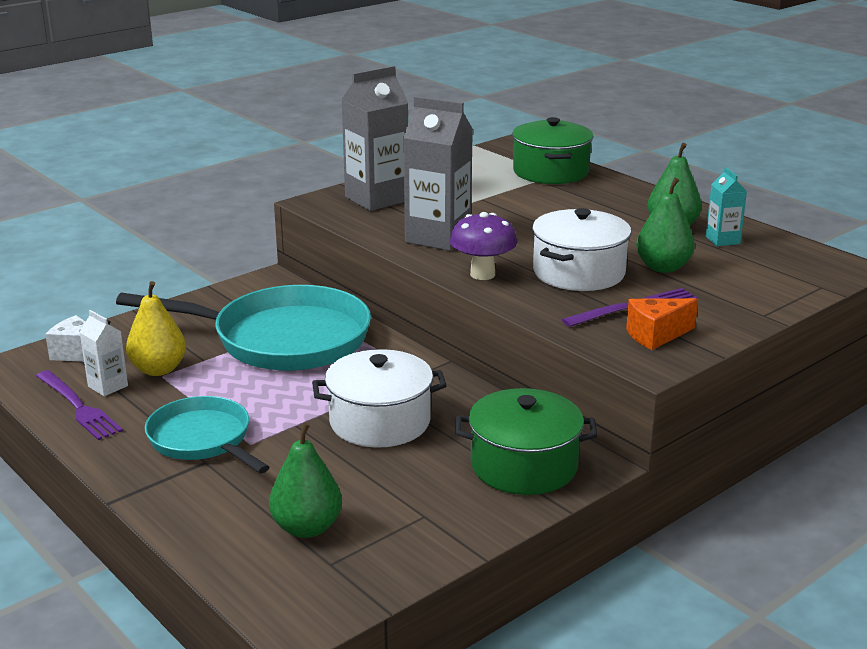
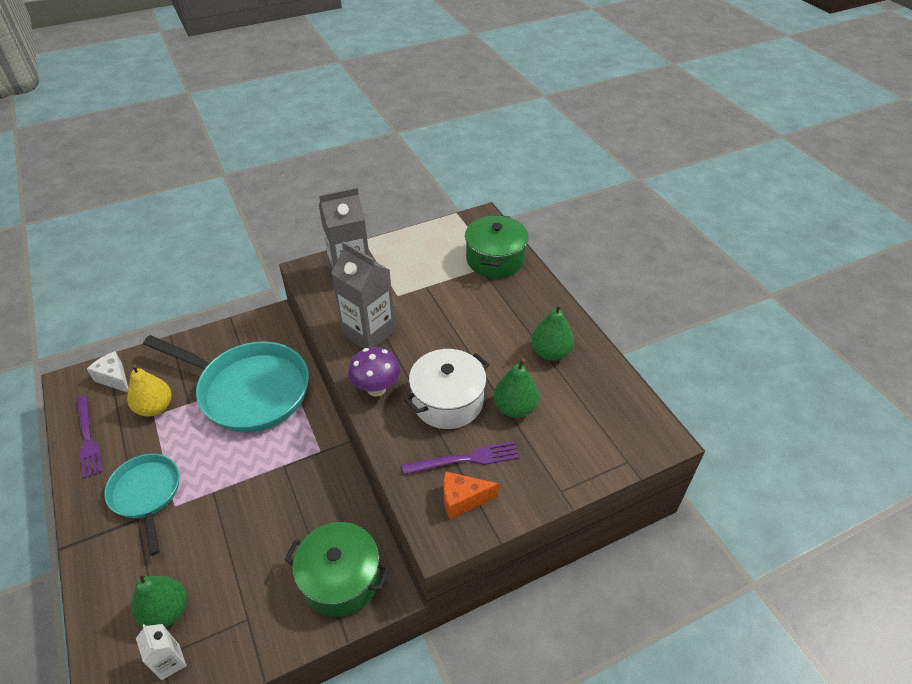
camera: 15 degrees right, 20 degrees up
(108, 386) = (116, 419): white carton -> white carton (170, 662)
(380, 422) = (268, 502): white pot -> none
(722, 240) = (580, 379): turquoise carton -> none

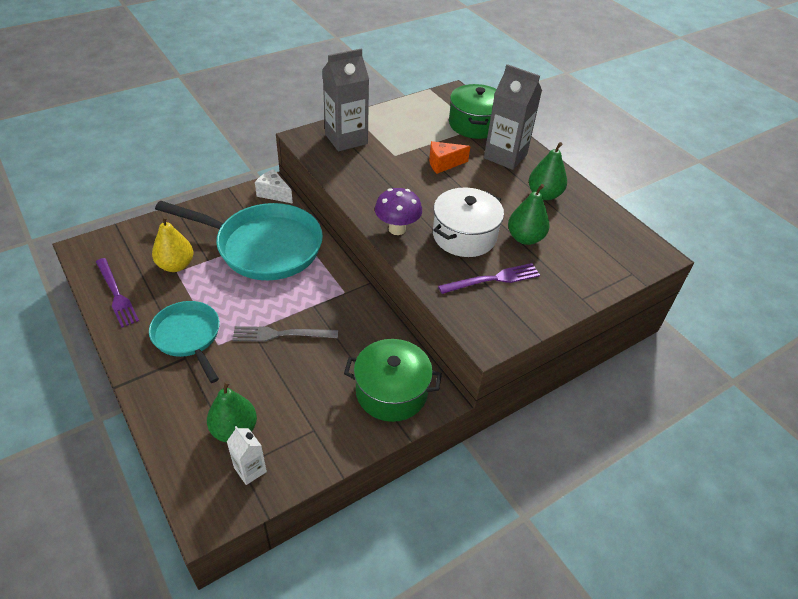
camera: 10 degrees left, 0 degrees up
(114, 378) = (128, 243): white cheese -> white cheese (274, 193)
(241, 498) = (281, 334): none -> grey fork
(369, 333) = (377, 185): grey carton -> grey carton (505, 156)
(463, 500) = (499, 310): orange cheese -> orange cheese (443, 164)

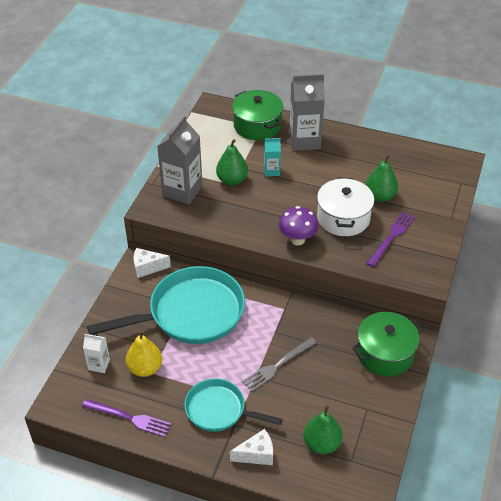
camera: 35 degrees left, 0 degrees up
(170, 396) = (256, 454): none -> white cheese
(250, 470) = (359, 458): white carton -> white carton (99, 364)
(443, 164) = (271, 171): orange cheese -> turquoise carton
(544, 195) = (358, 157): green pear -> green pear (232, 180)

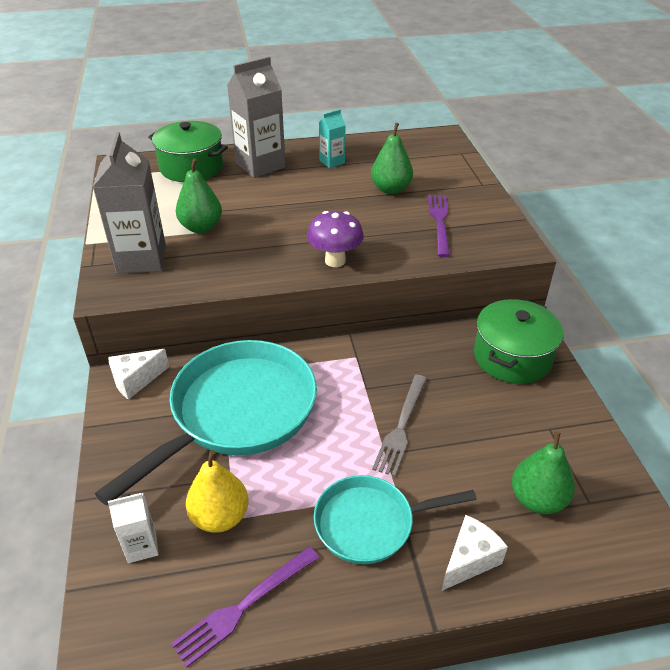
camera: 30 degrees left, 5 degrees down
(129, 418) = (244, 606): purple fork -> purple fork turned 150 degrees clockwise
(271, 171) = (244, 204): turquoise carton -> turquoise carton (332, 162)
(343, 218) = (369, 221): white pot -> none

